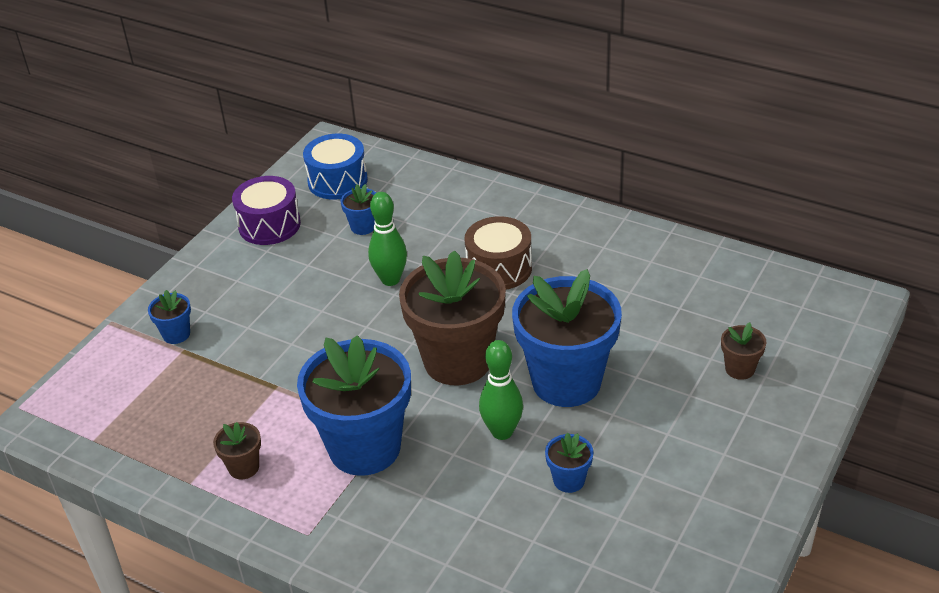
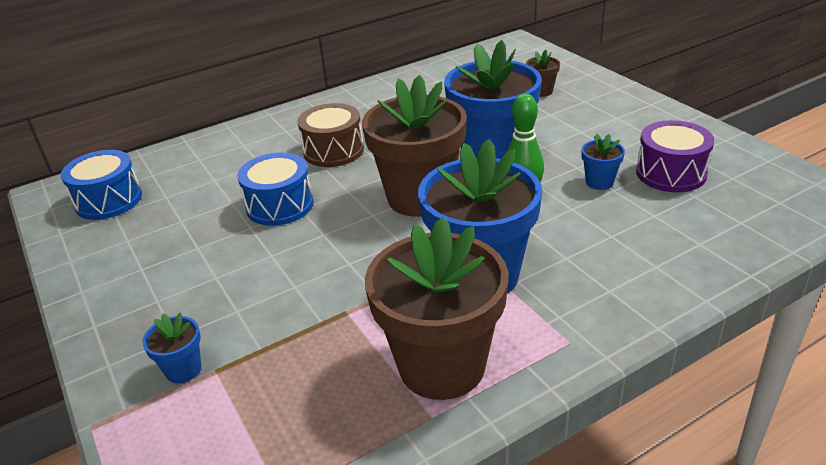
camera: 60 degrees left, 5 degrees down
(244, 467) = (442, 366): brown flower pot -> brown flower pot, size x2.38
(269, 225) = (106, 257): purple drum -> purple drum (671, 173)
(363, 227) = (191, 202): blue flower pot -> none
(390, 279) = (280, 205): green bowling pin -> blue drum

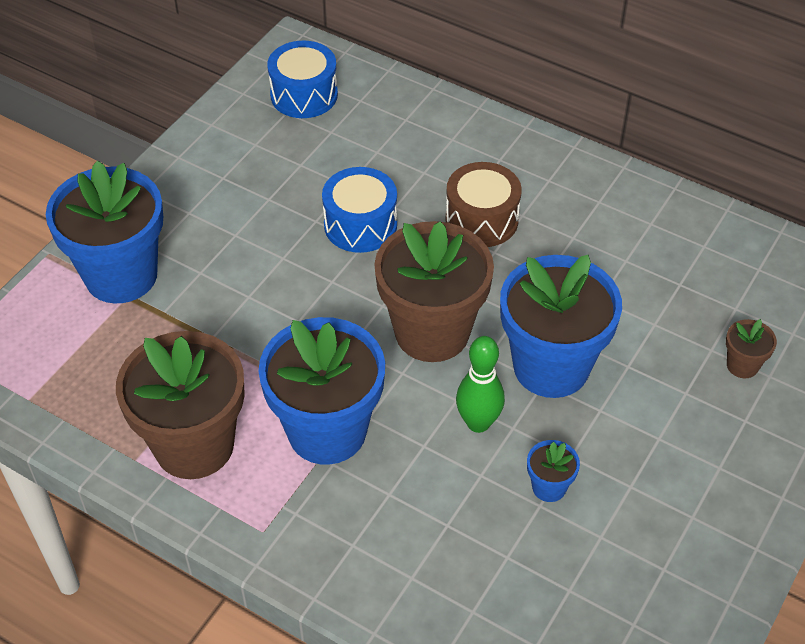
camera: 60 degrees right, 15 degrees up
(183, 369) = (121, 275): blue flower pot -> blue flower pot, size x2.38
(671, 173) = (608, 556): purple drum -> none

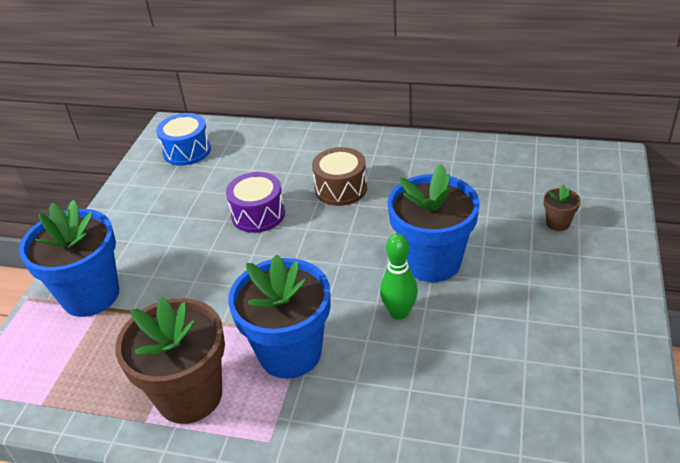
camera: 15 degrees left, 10 degrees down
(360, 225) = (258, 214): blue drum -> purple drum
(432, 332) = (338, 265): brown flower pot -> none
(549, 487) = (471, 339): blue flower pot -> none

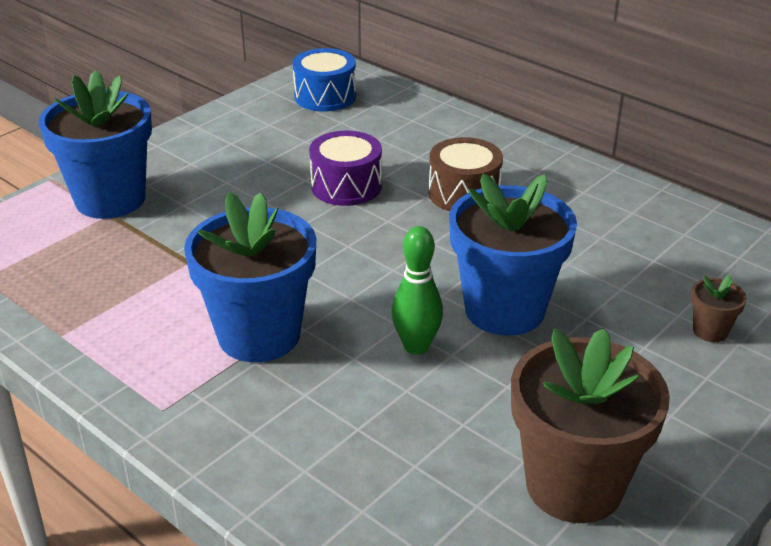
camera: 25 degrees right, 5 degrees down
(189, 395) = (123, 331): brown flower pot -> brown flower pot (574, 485)

